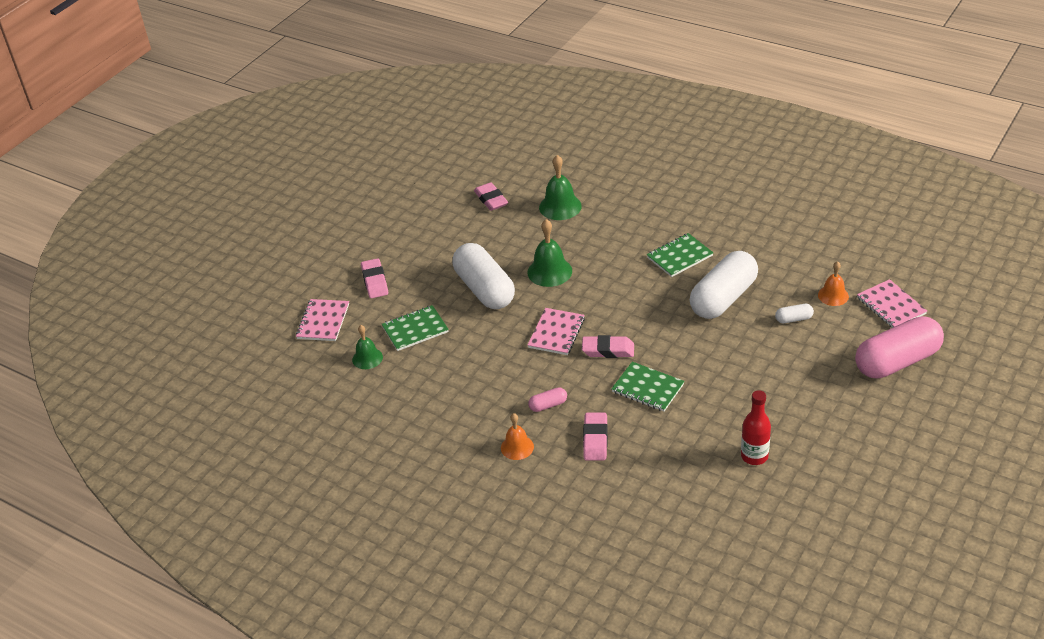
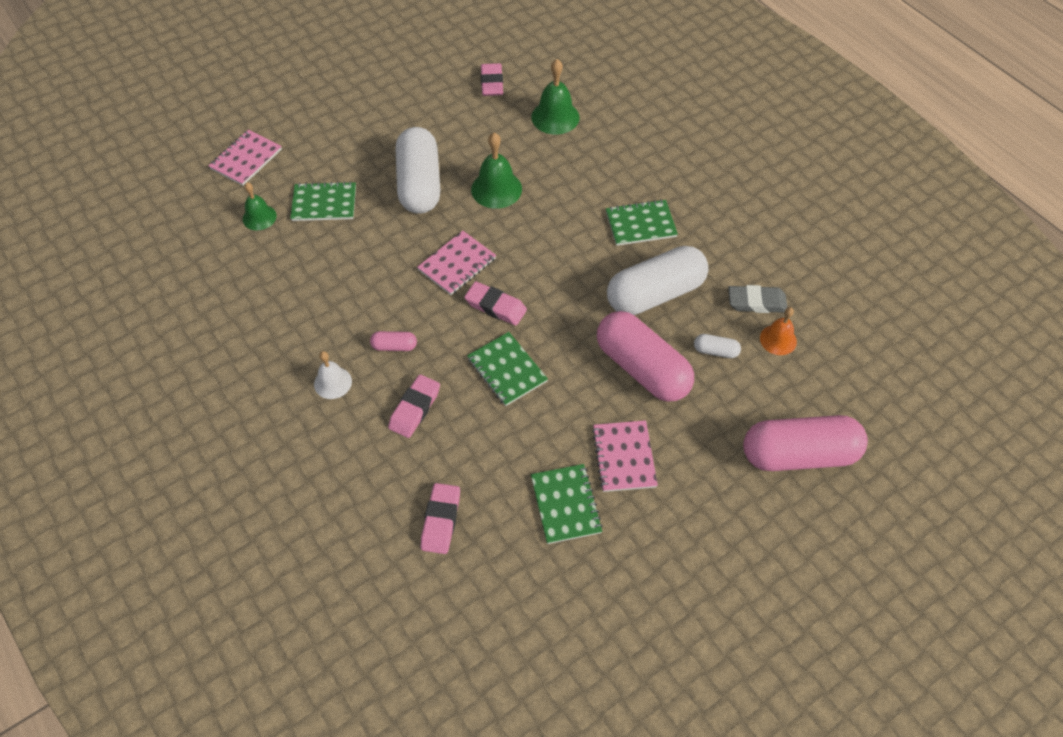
camera: 20 degrees right, 15 degrees up
(375, 281) = (322, 133): pink eraser -> pink eraser (441, 520)
(517, 447) = (333, 382): orange bell -> white bell
(748, 350) = (642, 368): none -> pink capsule
(754, 456) = (565, 505): red bottle -> green notebook
(801, 277) = (756, 302): none -> grey eraser
(891, 306) = (836, 380): pink notebook -> pink notebook (624, 457)

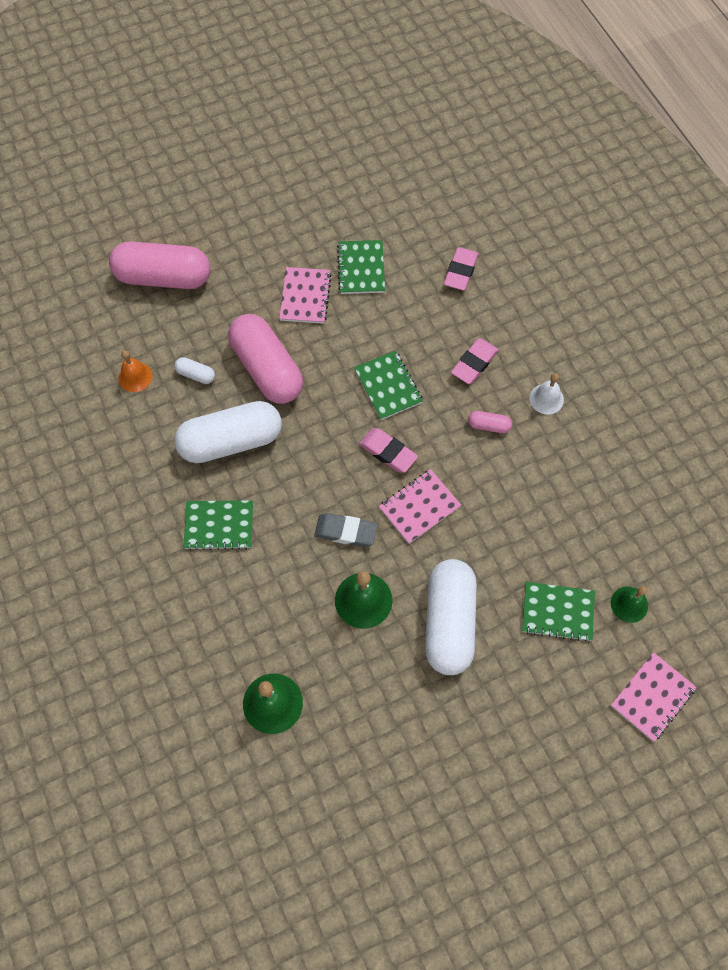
camera: 170 degrees left, 10 degrees up
(491, 83) = (340, 780): pink eraser -> none
(756, 302) = (138, 417): grey eraser -> grey eraser (345, 532)

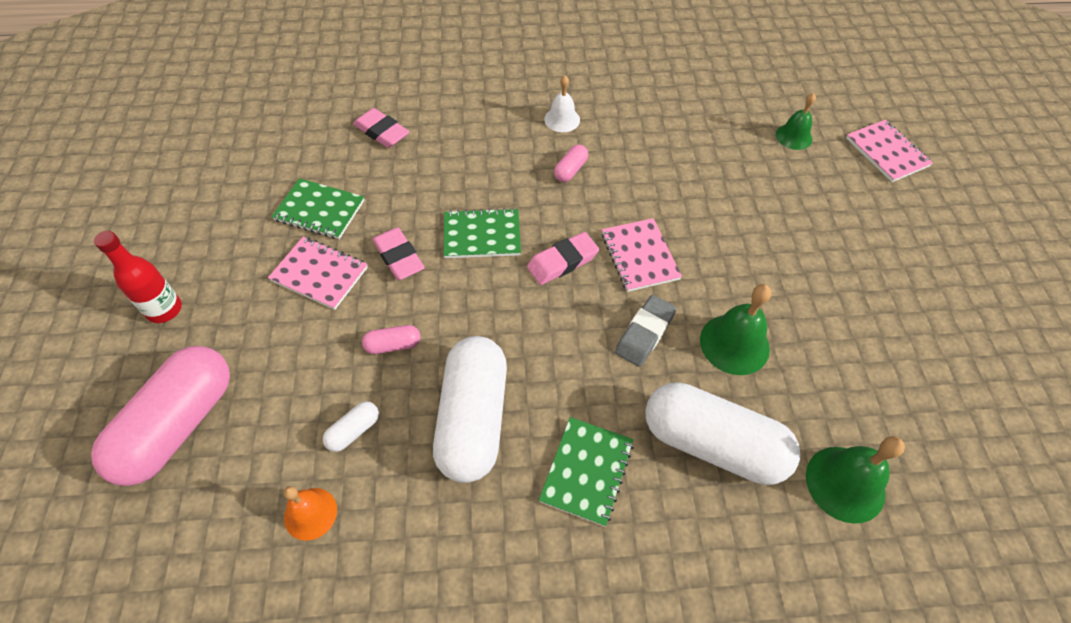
camera: 70 degrees left, 10 degrees down
(238, 222) = (164, 309): none -> red bottle
(267, 369) = (393, 345): pink capsule -> pink capsule, size x0.41
(449, 622) = (780, 274): white capsule -> white capsule (713, 444)
(474, 363) = (494, 157): pink eraser -> pink eraser (398, 257)
(557, 612) = (789, 187): green notebook -> none

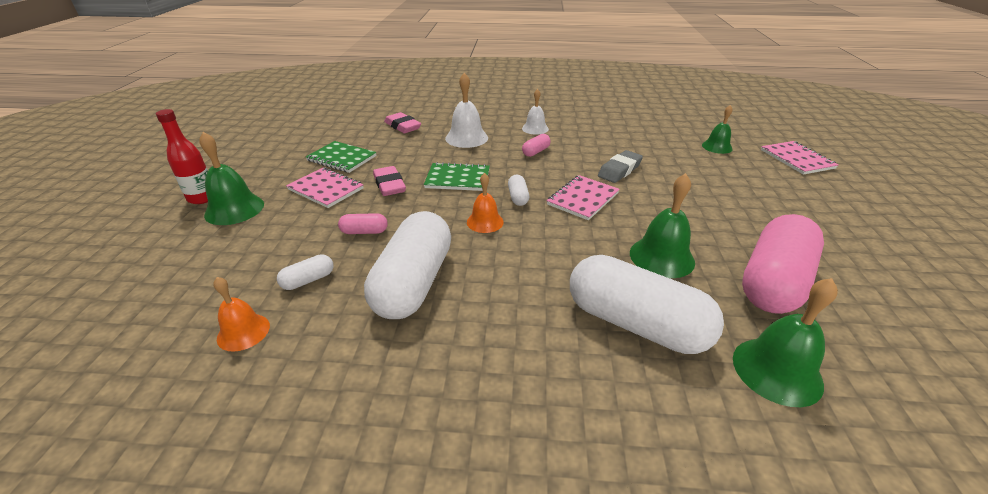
camera: 10 degrees right, 20 degrees down
(178, 425) = (170, 262): pink capsule -> pink capsule (773, 282)
(216, 325) = (234, 209): none -> green bell
(475, 149) = (466, 138): none -> white bell
(531, 311) = (485, 222): none -> orange bell
(562, 262) = (518, 197): pink eraser -> white capsule
(586, 471) = (507, 330): green notebook -> none
(639, 256) = (583, 199): pink notebook -> pink notebook turned 45 degrees clockwise
(645, 333) = (580, 243): grey eraser -> grey eraser (619, 170)

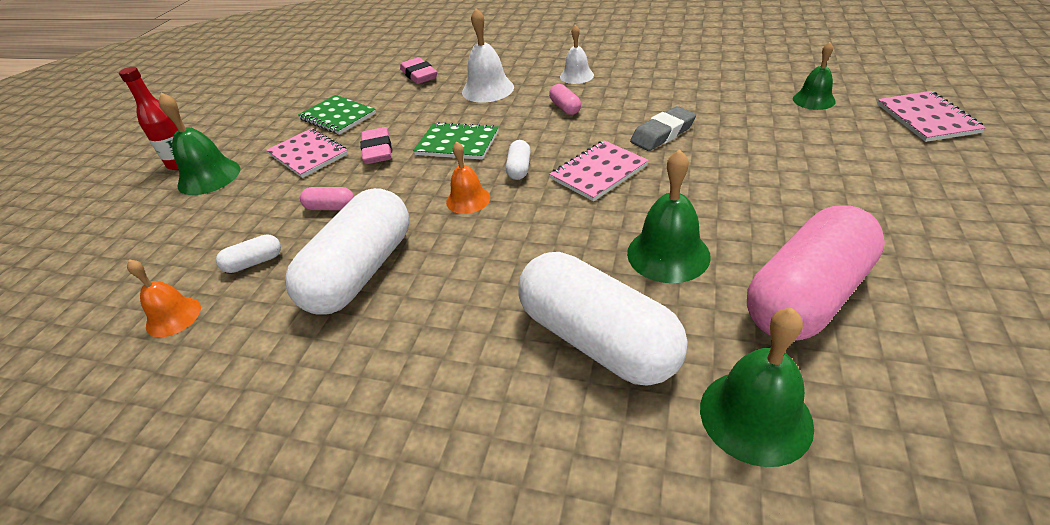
camera: 15 degrees right, 5 degrees up
(535, 152) = (565, 108): pink capsule -> pink capsule turned 75 degrees counterclockwise

